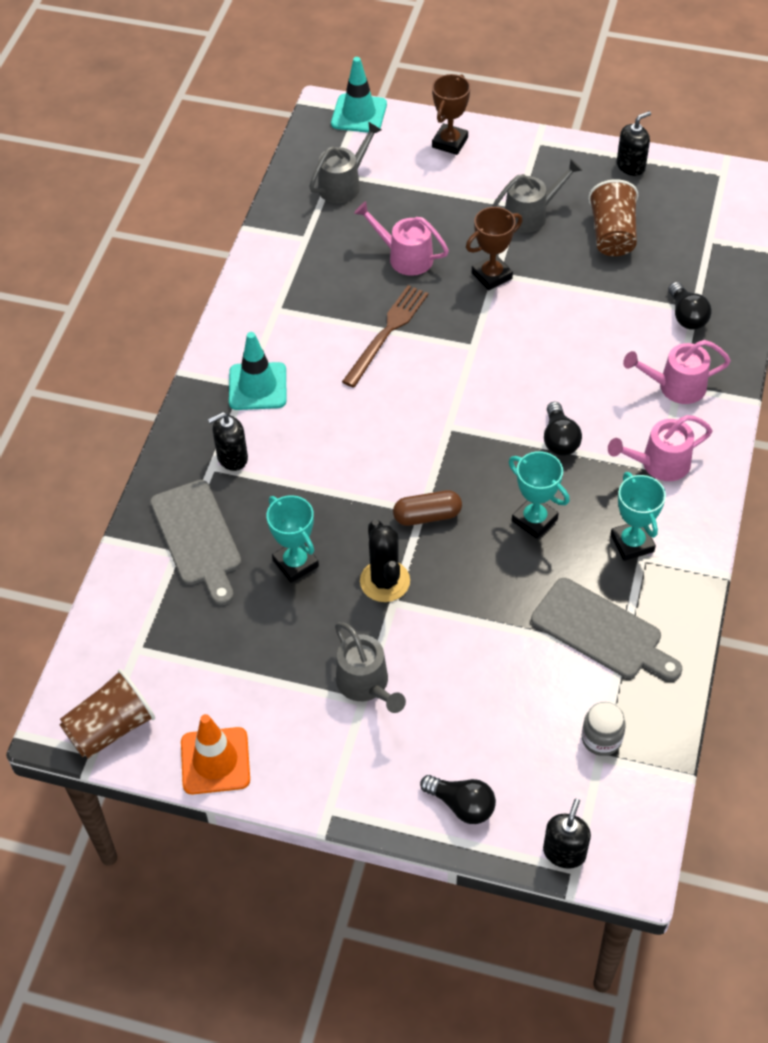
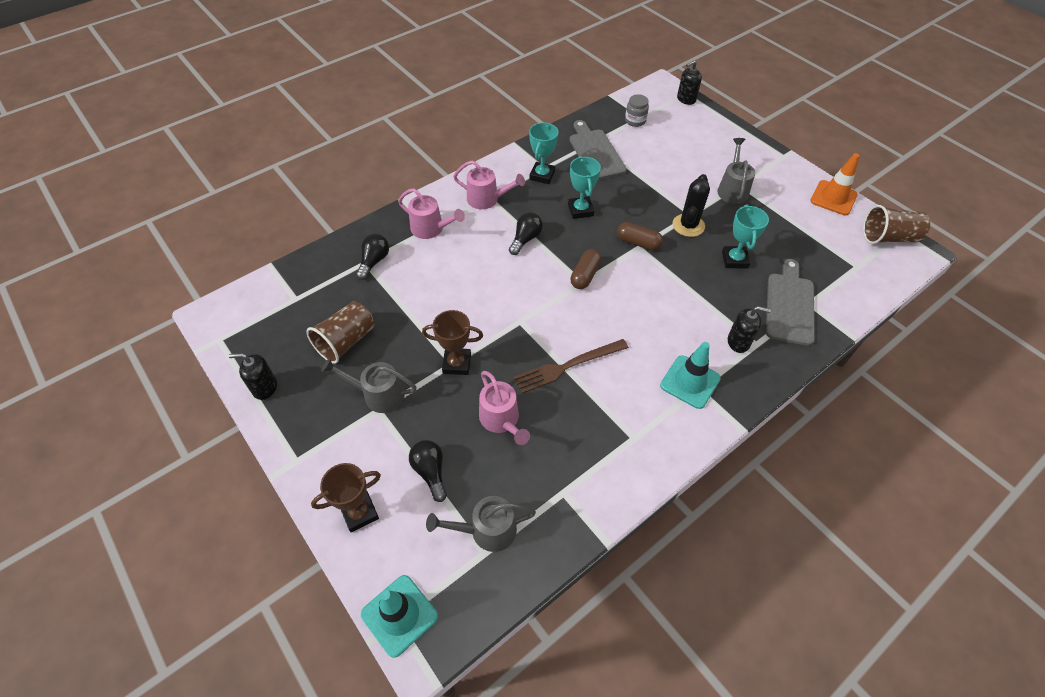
camera: 145 degrees left, 0 degrees up
(452, 436) = (585, 275): none -> brown capsule
(462, 805) = (718, 130): black light bulb -> black light bulb (430, 472)

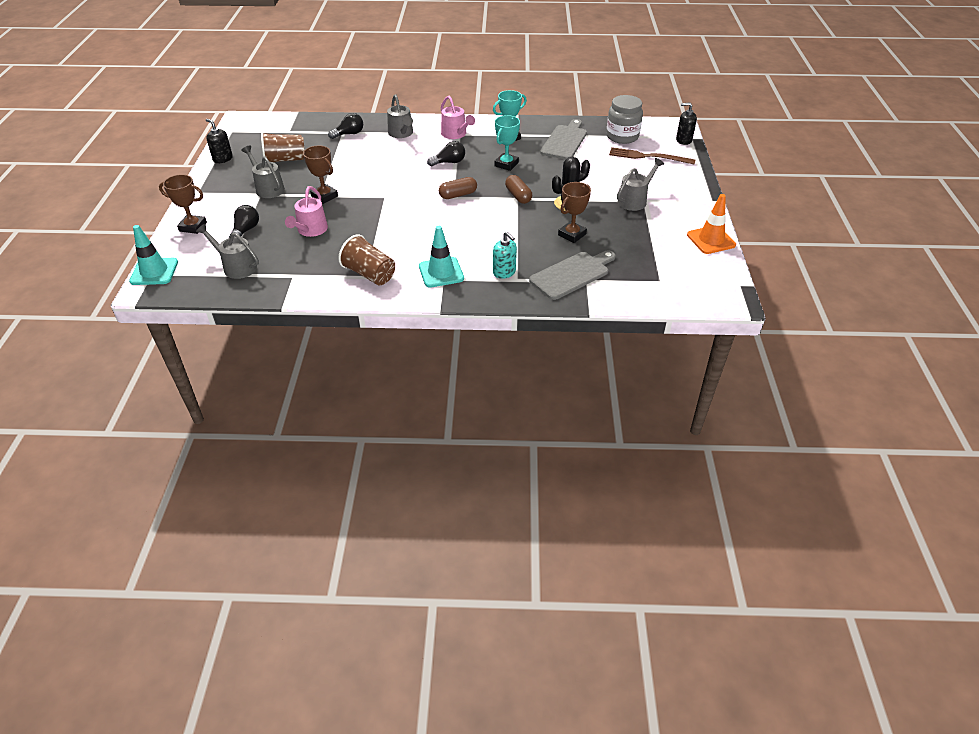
camera: 40 degrees right, 10 degrees down
(431, 229) = (401, 134): pink watering can -> grey watering can
(567, 366) = (381, 228): brown fork -> brown fork (648, 157)
(635, 121) = (622, 136): grey jar -> grey jar, size x1.71
(734, 260) = (572, 234): turquoise trophy -> brown trophy
(738, 342) = (504, 272): black soap dispenser -> turquoise soap dispenser
(888, 237) = (718, 280): brown cup -> brown cup (369, 274)

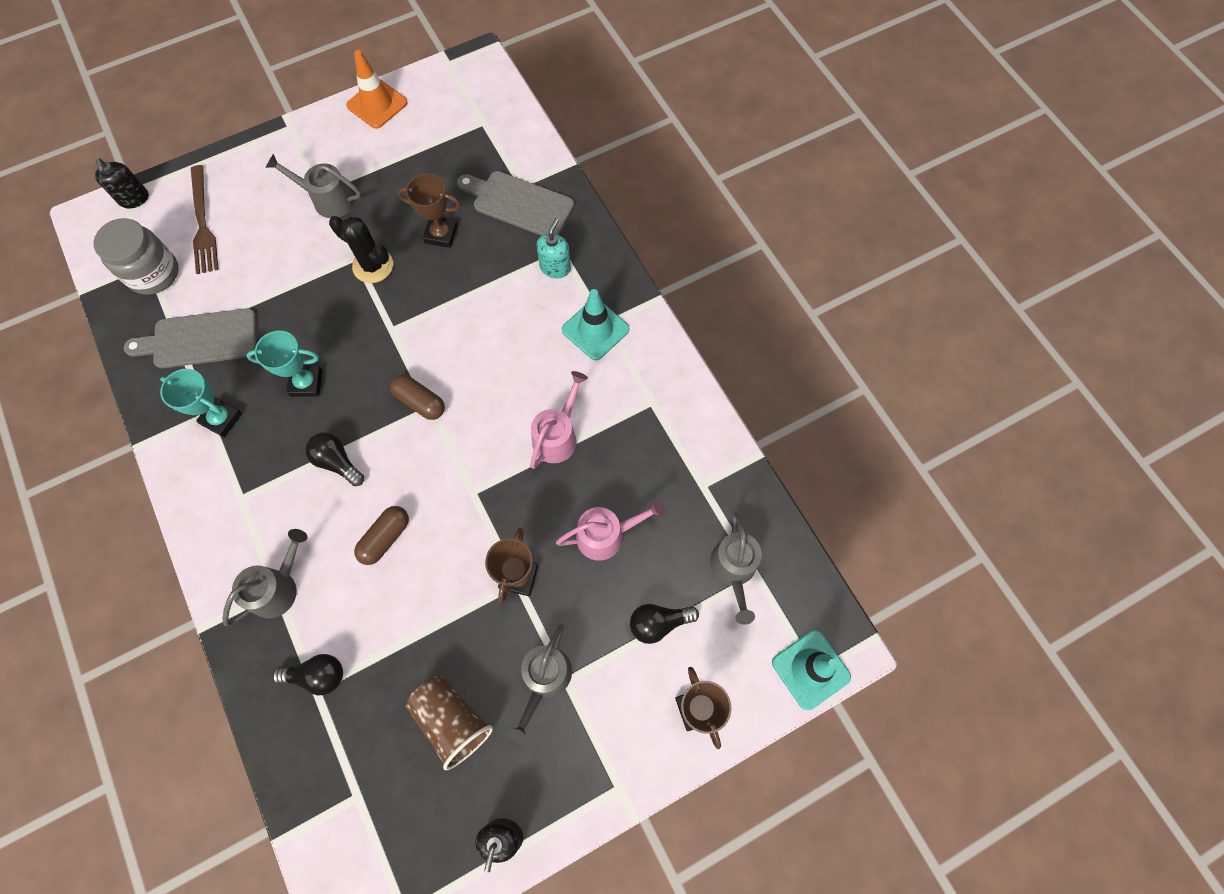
camera: 120 degrees left, 25 degrees up
(349, 134) = (318, 675): black light bulb -> black light bulb turned 150 degrees clockwise
(369, 274) = (646, 402): brown cup -> none
(456, 134) = (244, 501): pink watering can -> pink watering can (558, 435)
(518, 196) = (384, 329): brown capsule -> brown capsule (385, 538)

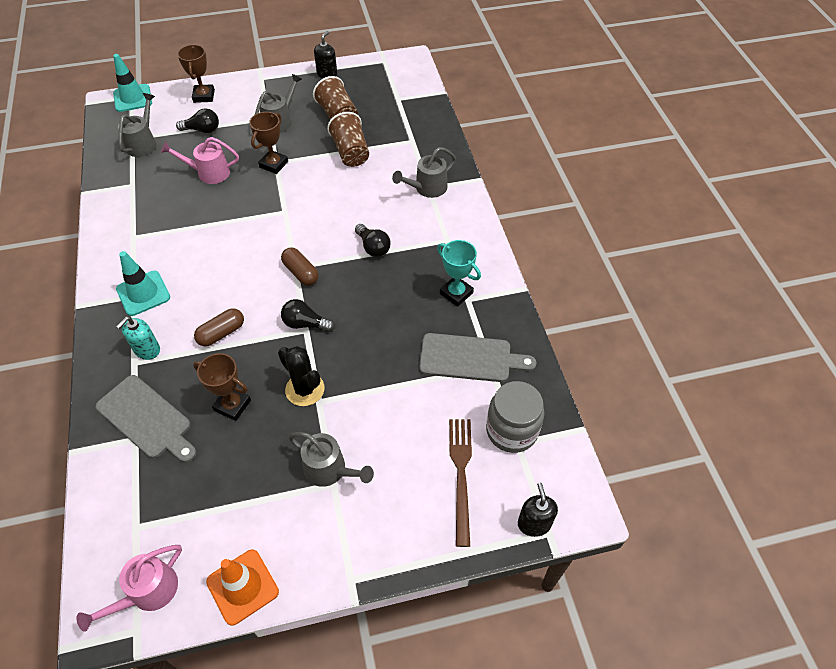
camera: 165 degrees left, 15 degrees down
(306, 383) = (385, 304): turquoise trophy -> none
(318, 675) = (409, 146): black light bulb -> black light bulb (305, 324)
(385, 538) = (351, 199): brown capsule -> brown capsule (221, 333)
(408, 635) = (351, 152): none -> brown cup
(558, 435) = (210, 231): pink watering can -> pink watering can (147, 593)

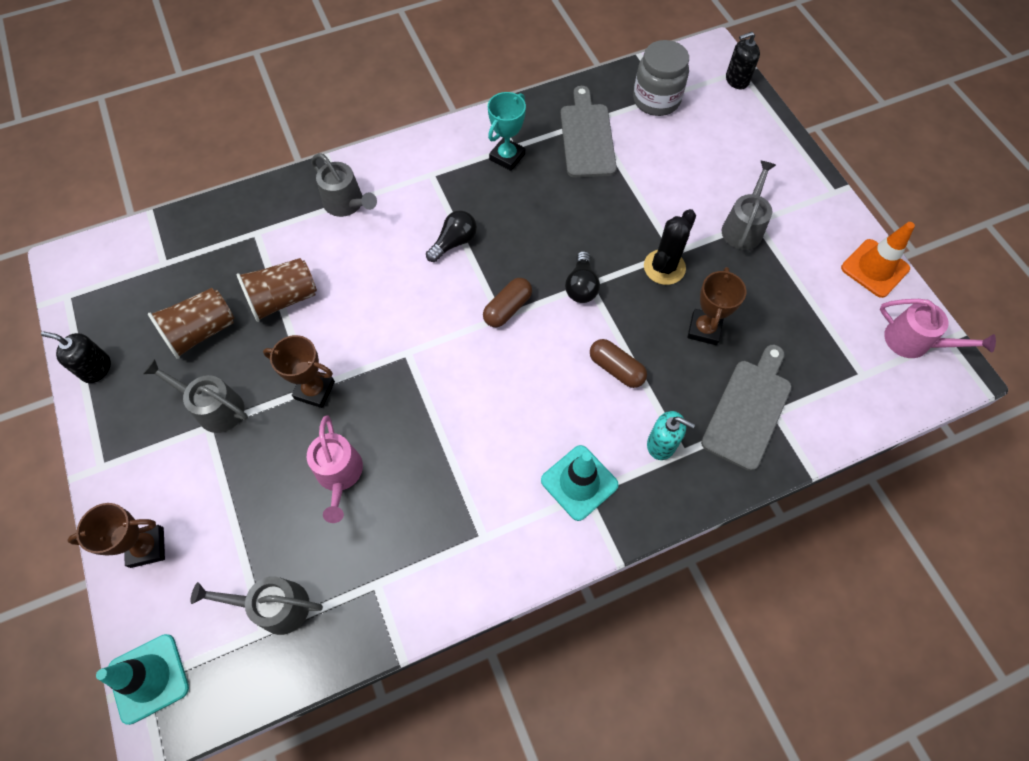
camera: 100 degrees left, 10 degrees up
(202, 130) = (239, 518): black light bulb -> none
(461, 474) = (711, 130): brown fork -> none

